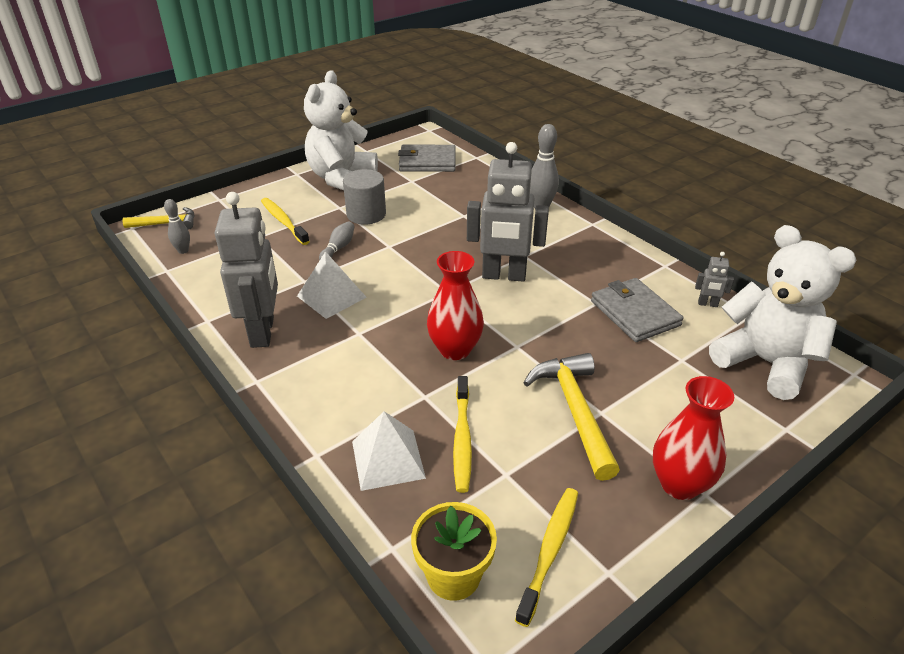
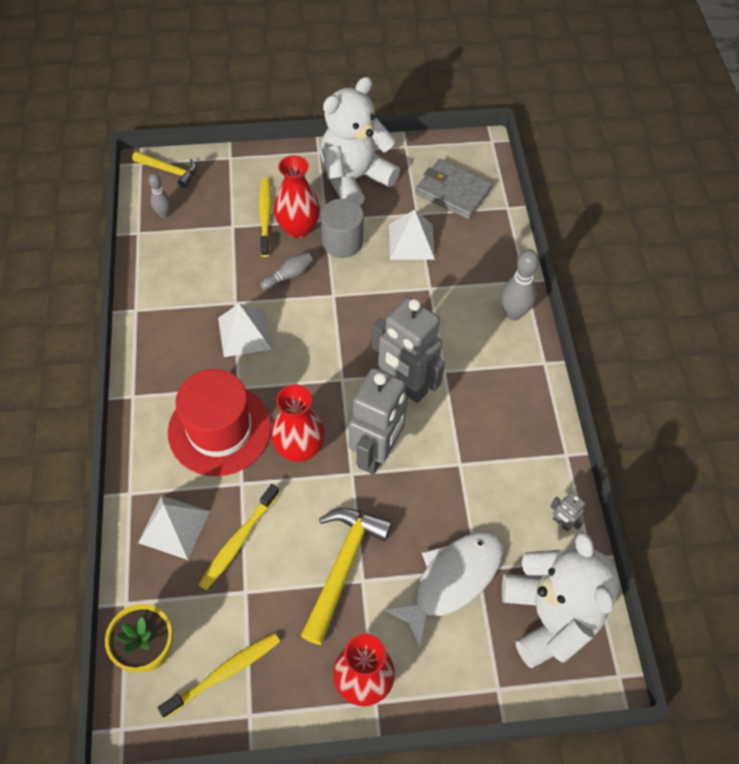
camera: 30 degrees right, 20 degrees up
(263, 332) = (168, 346): grey robot -> grey robot (376, 453)
(320, 219) = (298, 228): none -> red vase
(368, 368) = (219, 429): none -> red hat
(423, 196) = (411, 242): none -> white pyramid
(634, 313) = (484, 495): grey wallet -> none
(671, 376) = (452, 580): none -> white fish

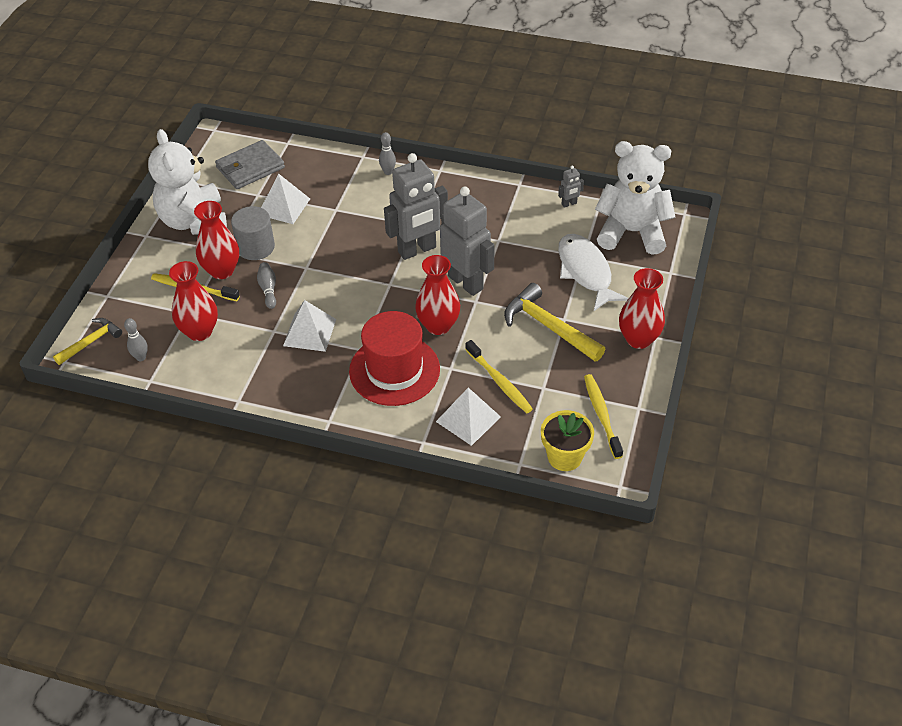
camera: 65 degrees left, 10 degrees down
(211, 244) = (199, 331): none -> red vase
(513, 313) = (388, 172): grey bowling pin -> grey bowling pin, size x0.61

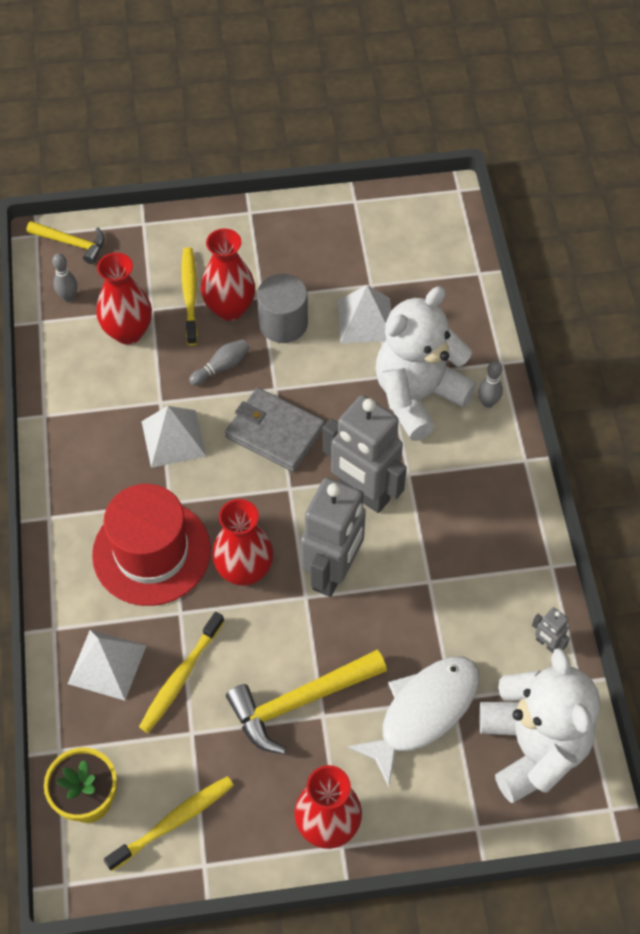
camera: 65 degrees right, 10 degrees up
(194, 221) = (294, 245): white teddy bear -> white teddy bear (417, 396)
(250, 168) = (413, 256): grey wallet -> grey wallet (274, 432)
(549, 326) = (300, 701): yellow hammer -> yellow hammer turned 135 degrees counterclockwise

